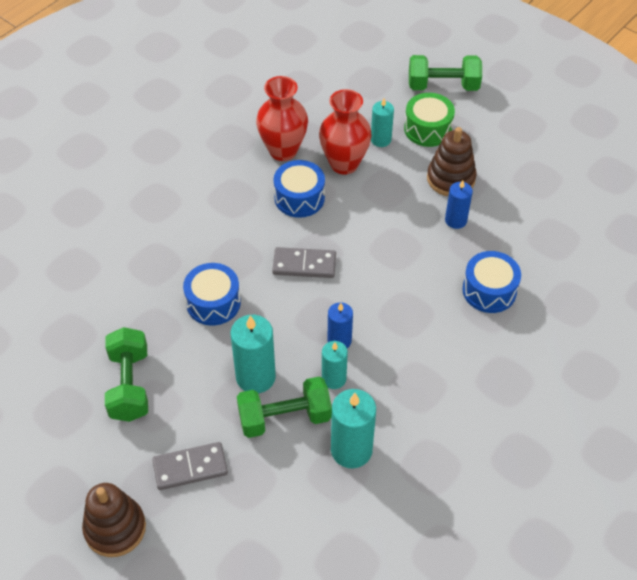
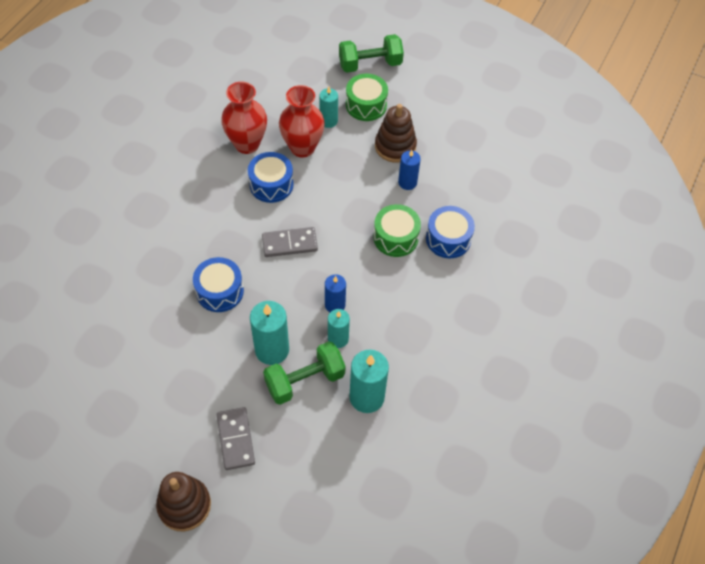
camera: 15 degrees left, 5 degrees up
(129, 385) = (165, 378): green dumbbell -> none
(190, 467) = (235, 439): grey domino -> grey domino turned 75 degrees counterclockwise
(427, 278) = (395, 237): none -> green drum

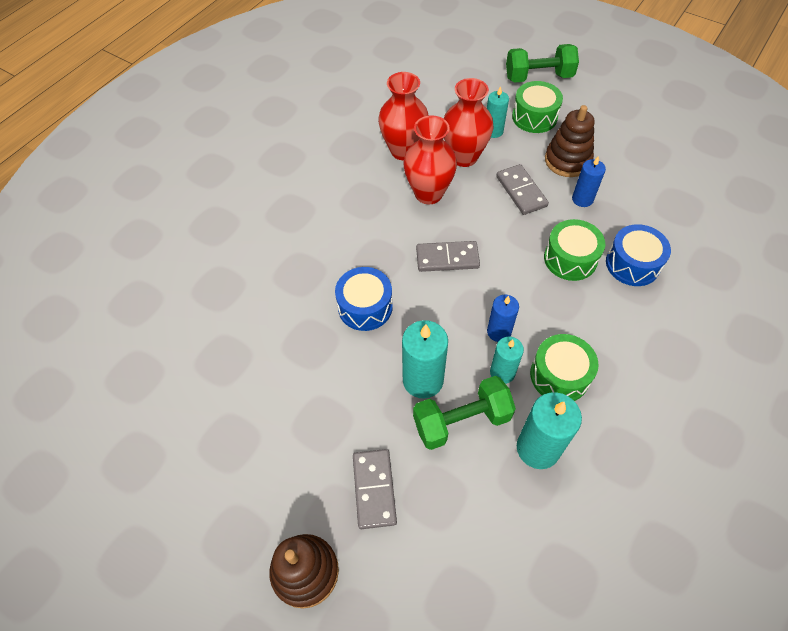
camera: 10 degrees right, 0 degrees up
(271, 184) = (428, 193): blue drum -> red vase
(353, 178) = (521, 191): none -> grey domino
(385, 338) = (559, 375): none -> green drum

